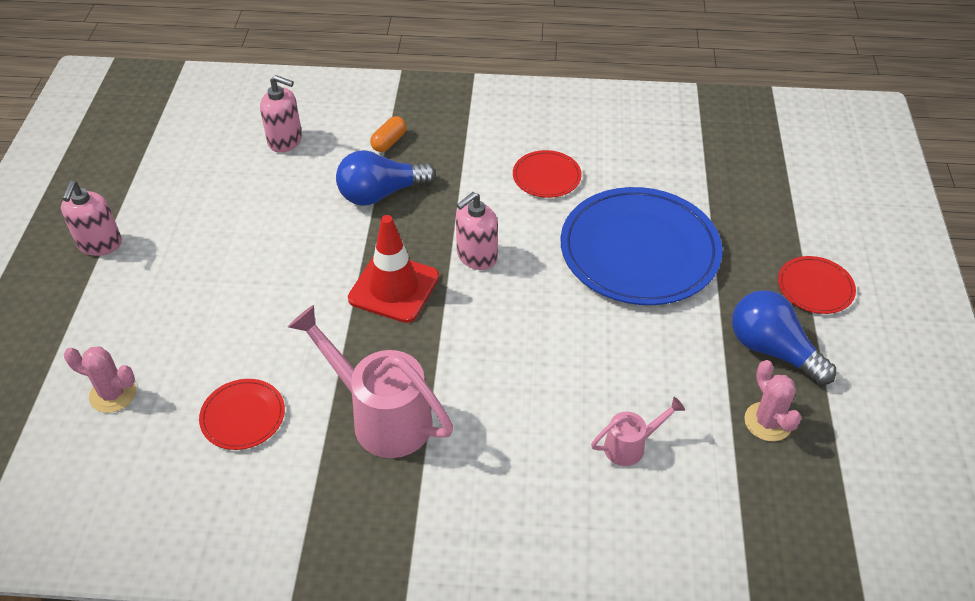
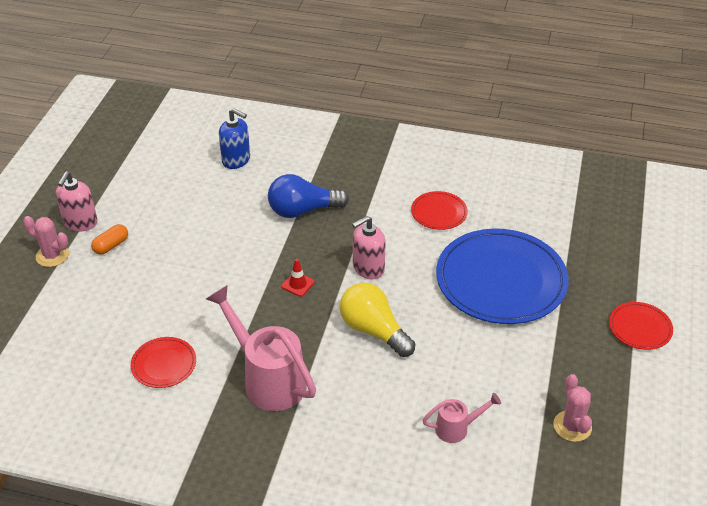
camera: 10 degrees right, 5 degrees down
(113, 394) = (71, 335): pink cactus -> pink cactus (52, 255)
(285, 141) = (236, 160): pink soap dispenser -> blue soap dispenser
(389, 142) = (318, 170): orange capsule -> orange capsule (111, 245)
(394, 288) = (298, 284): red traffic cone -> red traffic cone, size x0.44
(500, 334) = (373, 330): none -> yellow light bulb
(772, 350) = (590, 372): blue light bulb -> none

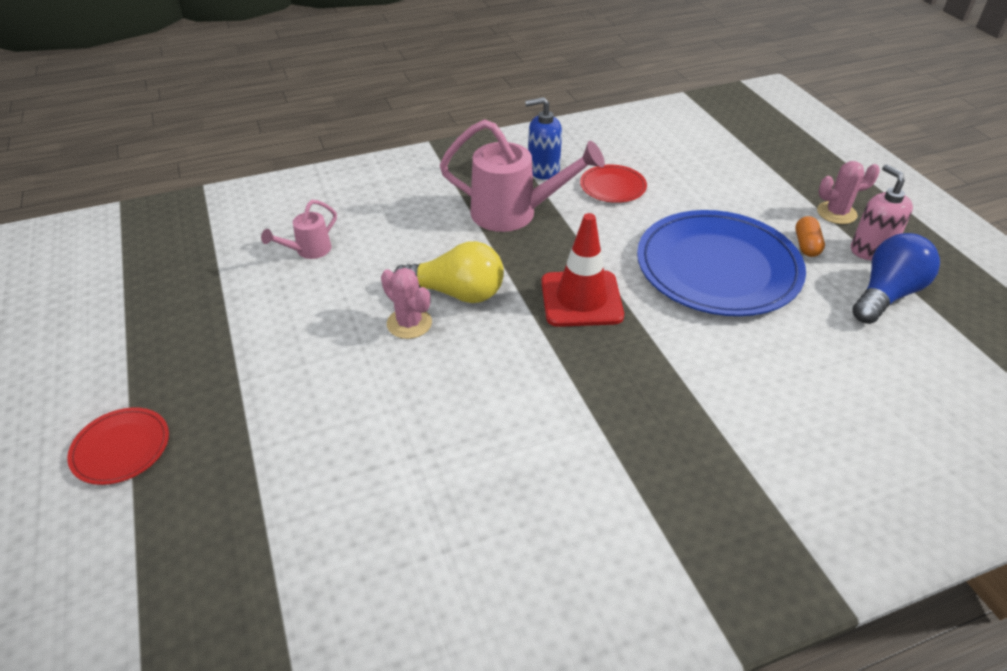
camera: 145 degrees right, 0 degrees up
(236, 160) = (857, 415): blue soap dispenser -> blue soap dispenser (543, 170)
(298, 284) = (581, 299): red traffic cone -> red traffic cone, size x2.25
(303, 210) = (681, 387): blue light bulb -> blue light bulb (886, 294)
(368, 268) = (524, 354): pink soap dispenser -> none
(439, 212) = (504, 486): red plate -> none
(501, 280) = (346, 422): blue plate -> blue plate (718, 267)
(572, 426) = (188, 300): pink cactus -> pink cactus (409, 323)

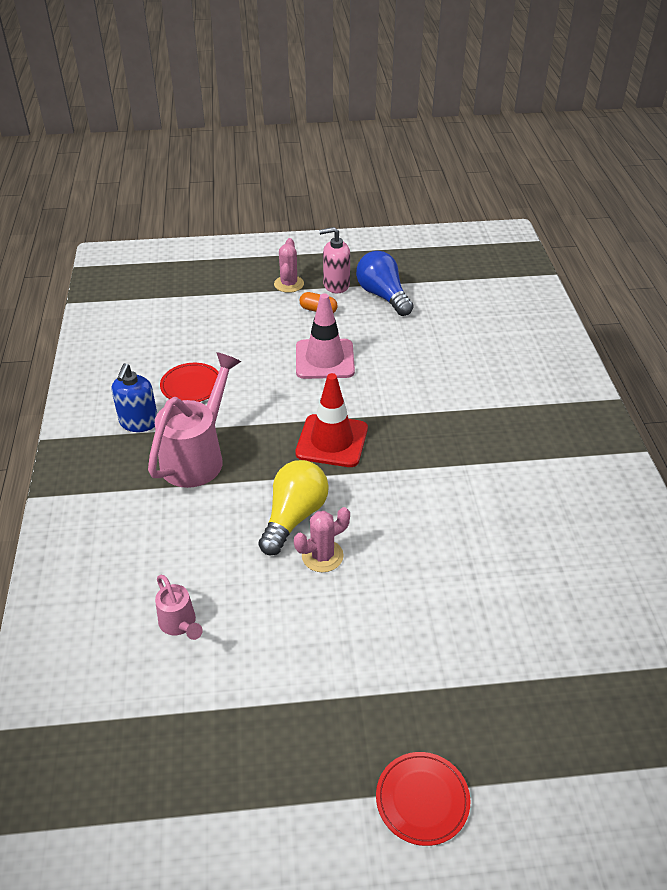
camera: 75 degrees left, 0 degrees up
(718, 267) = (324, 359): blue plate -> pink traffic cone

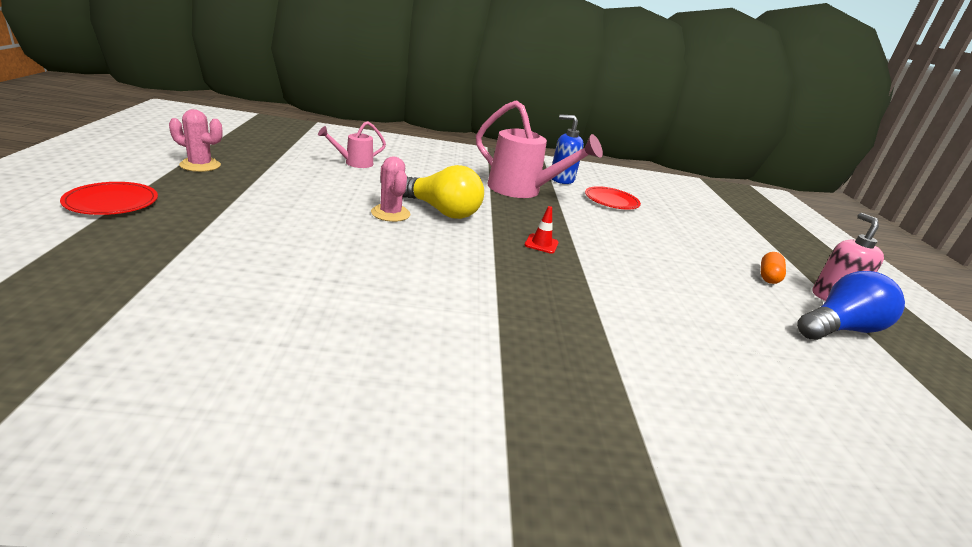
camera: 90 degrees right, 15 degrees down
(289, 284) = (806, 268): pink cactus -> pink cactus (200, 165)
(324, 359) = (676, 264): pink traffic cone -> none
(332, 441) = (541, 244): red traffic cone -> red traffic cone, size x0.44

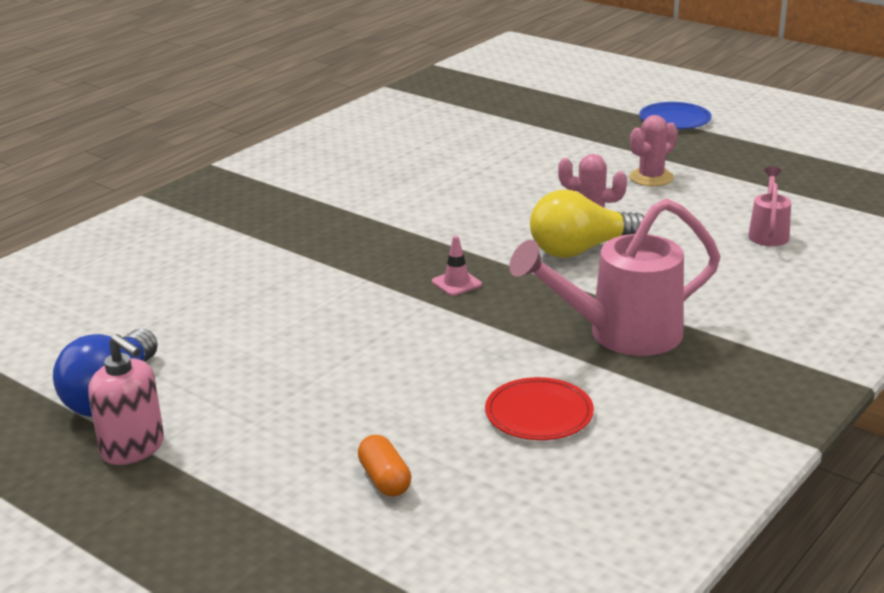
camera: 135 degrees right, 0 degrees up
(112, 202) = (674, 119): red plate -> blue plate
(200, 165) = (767, 154): pink cactus -> pink cactus (651, 177)
(541, 244) = (456, 283): red traffic cone -> pink traffic cone
(561, 179) = (658, 402): blue soap dispenser -> none
(768, 276) = (225, 424): orange capsule -> orange capsule (385, 479)

